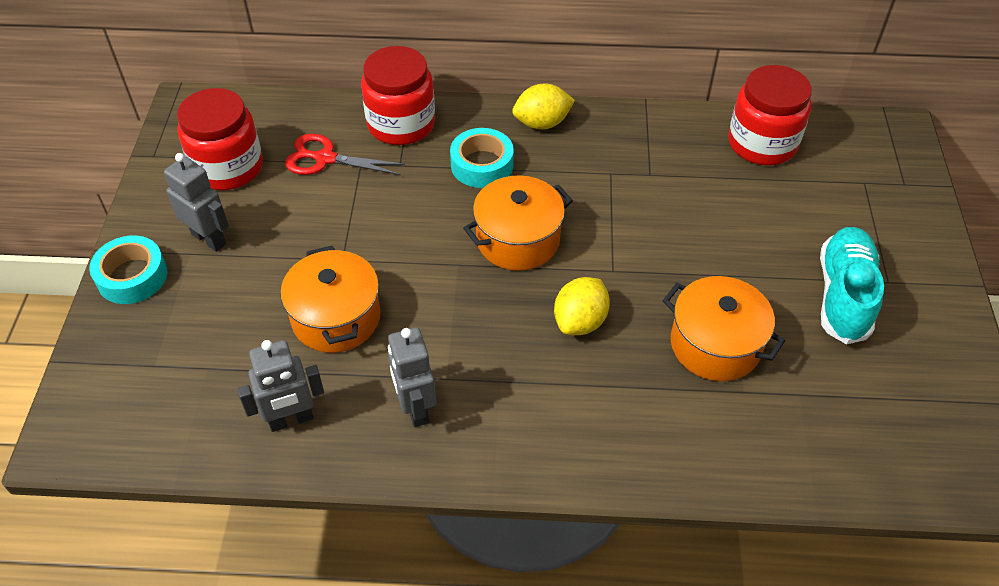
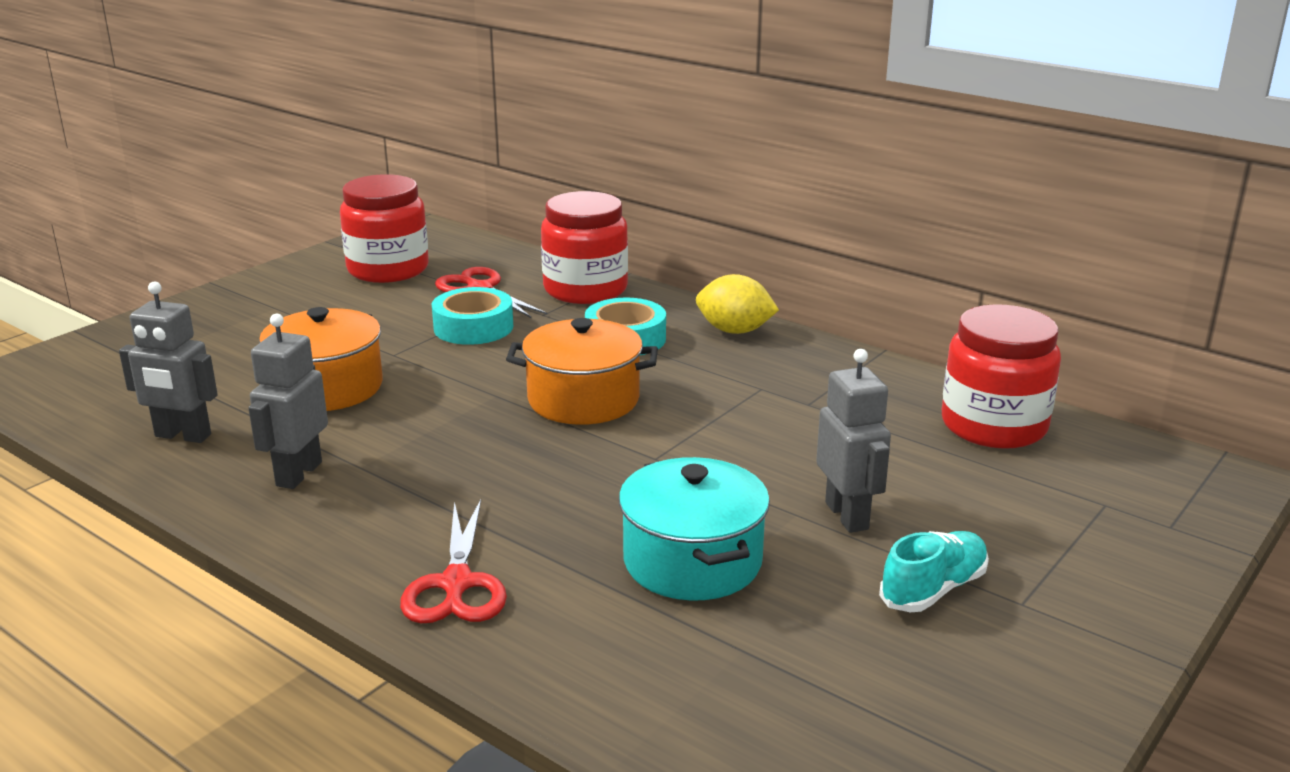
camera: 35 degrees right, 25 degrees down
(132, 276) = (209, 305): turquoise tape -> turquoise tape (473, 327)
(209, 239) = (304, 304): grey robot -> grey robot (847, 516)
(580, 321) = (559, 481): yellow lemon -> none
(613, 439) = (456, 583): none -> red scissors
(715, 345) = (692, 561): orange pot -> turquoise pot
(843, 295) = (933, 589): turquoise shoe -> turquoise shoe, size x0.63

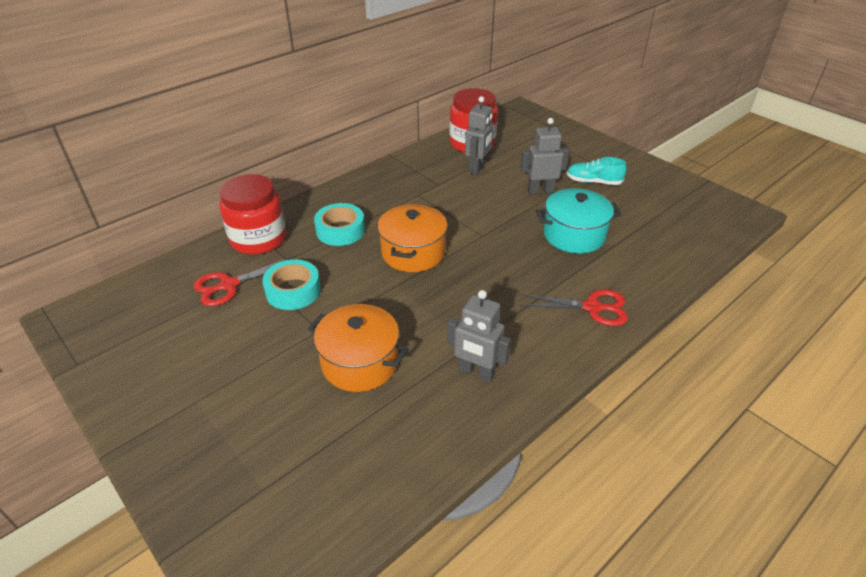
camera: 80 degrees left, 15 degrees up
(182, 436) = (411, 439): grey robot -> grey robot (477, 168)
(388, 269) = (157, 333): red jar -> none
(734, 331) = (348, 193): yellow lemon -> none
(933, 589) = (593, 182): turquoise shoe -> turquoise shoe turned 45 degrees counterclockwise

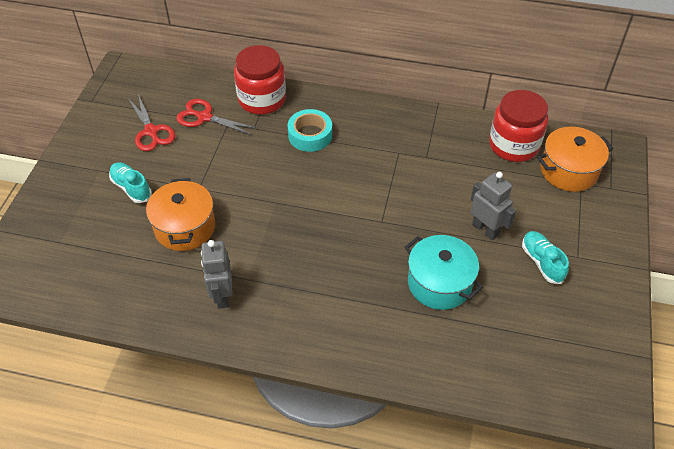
camera: 55 degrees right, 10 degrees up
(256, 383) = (131, 188): none -> turquoise shoe
(293, 291) = (225, 151): turquoise tape -> none
(413, 252) = (321, 191): orange pot -> orange pot (568, 171)
(477, 168) = (477, 169): grey robot -> none
(592, 307) = (350, 337): red scissors -> red scissors (151, 131)

